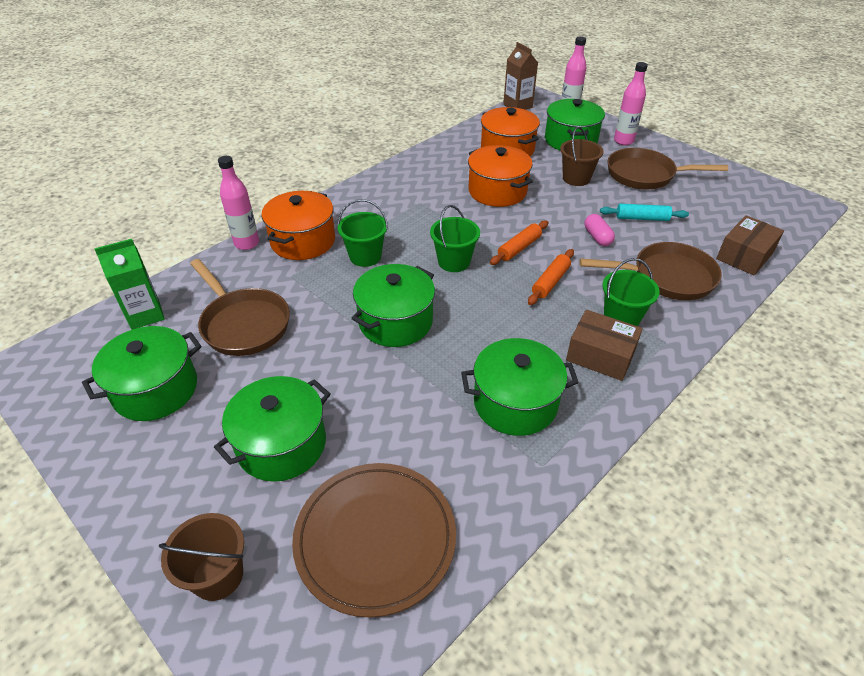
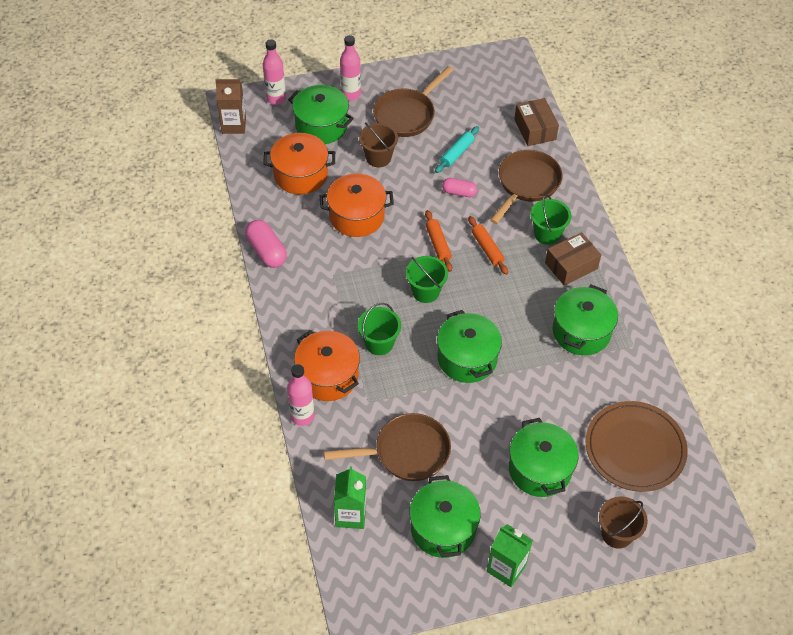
camera: 60 degrees left, 10 degrees up
(117, 469) = (506, 568): none -> green carton
(410, 163) = (267, 251): none -> pink capsule

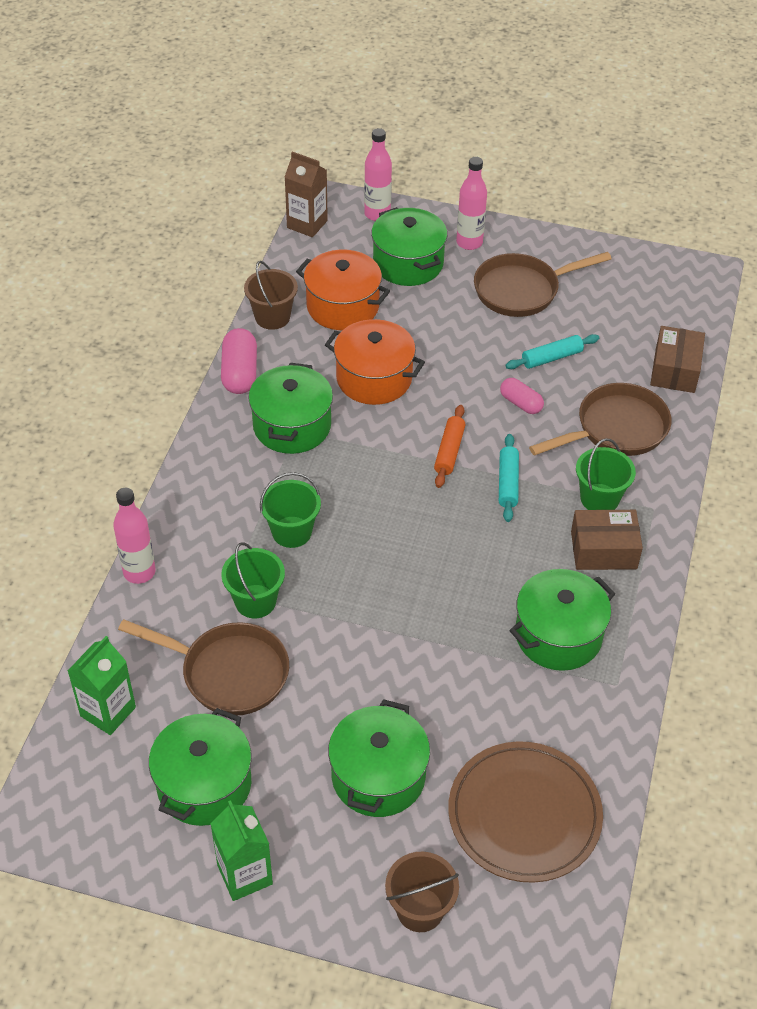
camera: 30 degrees right, 5 degrees down
(328, 376) = (203, 541): orange pot -> none
(378, 157) = (450, 324): brown bucket -> brown bucket (272, 317)
(425, 291) = (393, 498): green bucket -> green bucket (255, 601)
(467, 358) = (386, 599): green pot -> green pot (292, 426)
(487, 249) = (507, 483): orange rolling pin -> turquoise rolling pin

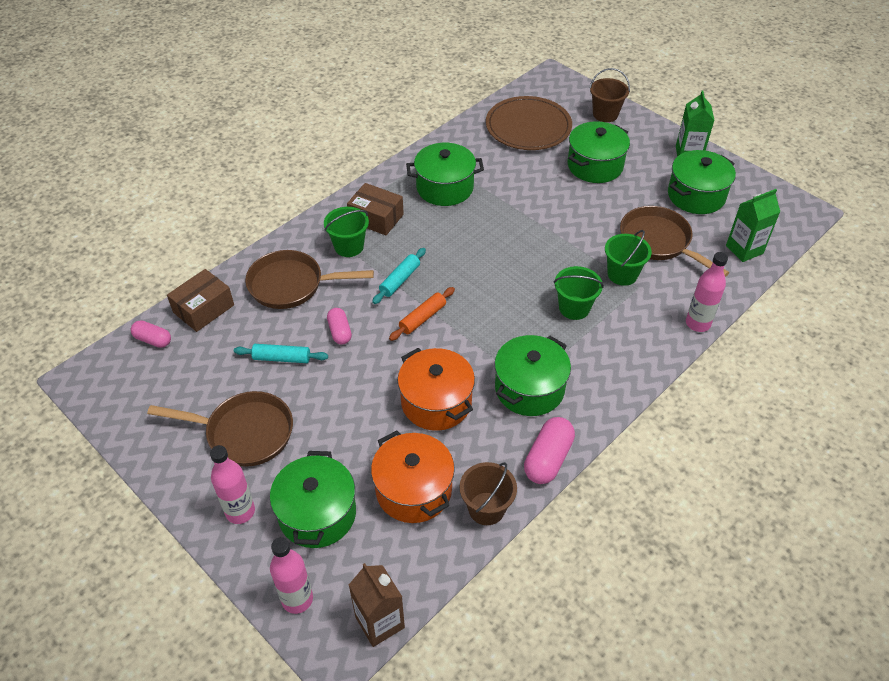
camera: 150 degrees left, 0 degrees up
(686, 325) = (153, 340): none -> pink capsule

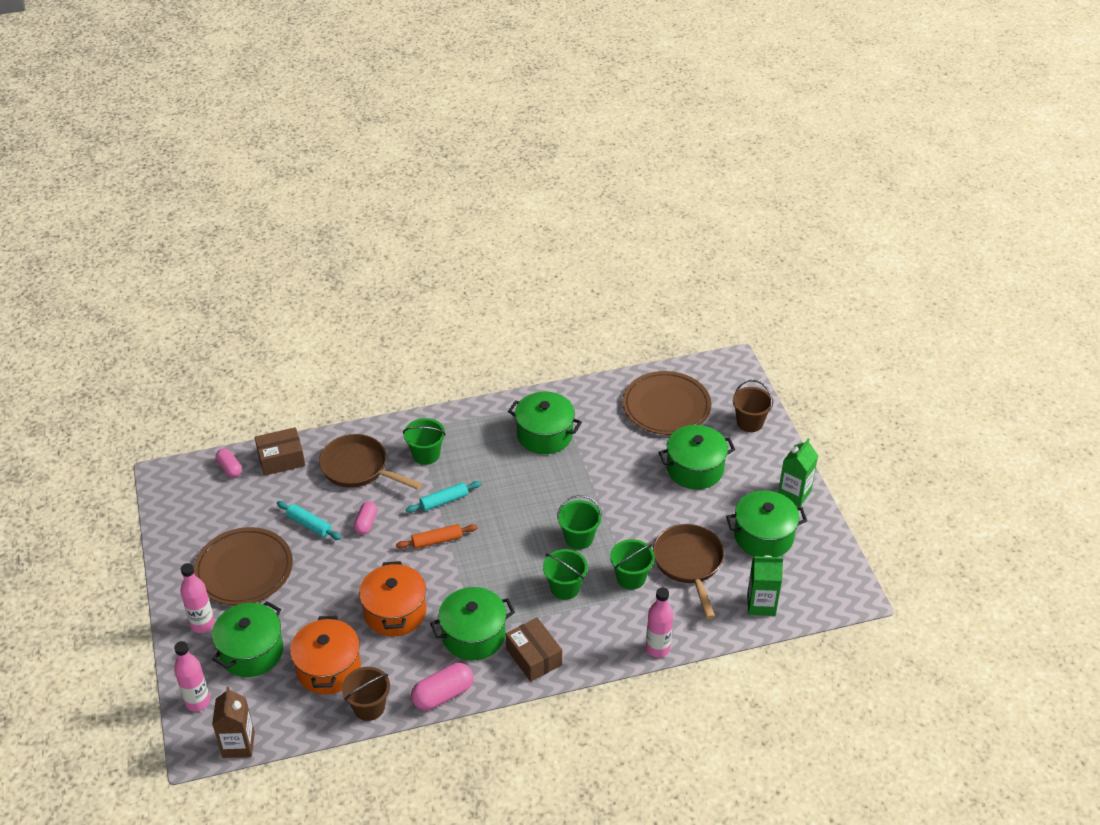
camera: 30 degrees right, 5 degrees down
(244, 433) = (244, 569): brown pan -> brown plate
(376, 218) = (466, 438): brown box -> brown box (534, 657)
(549, 260) = (579, 538): none -> green bucket

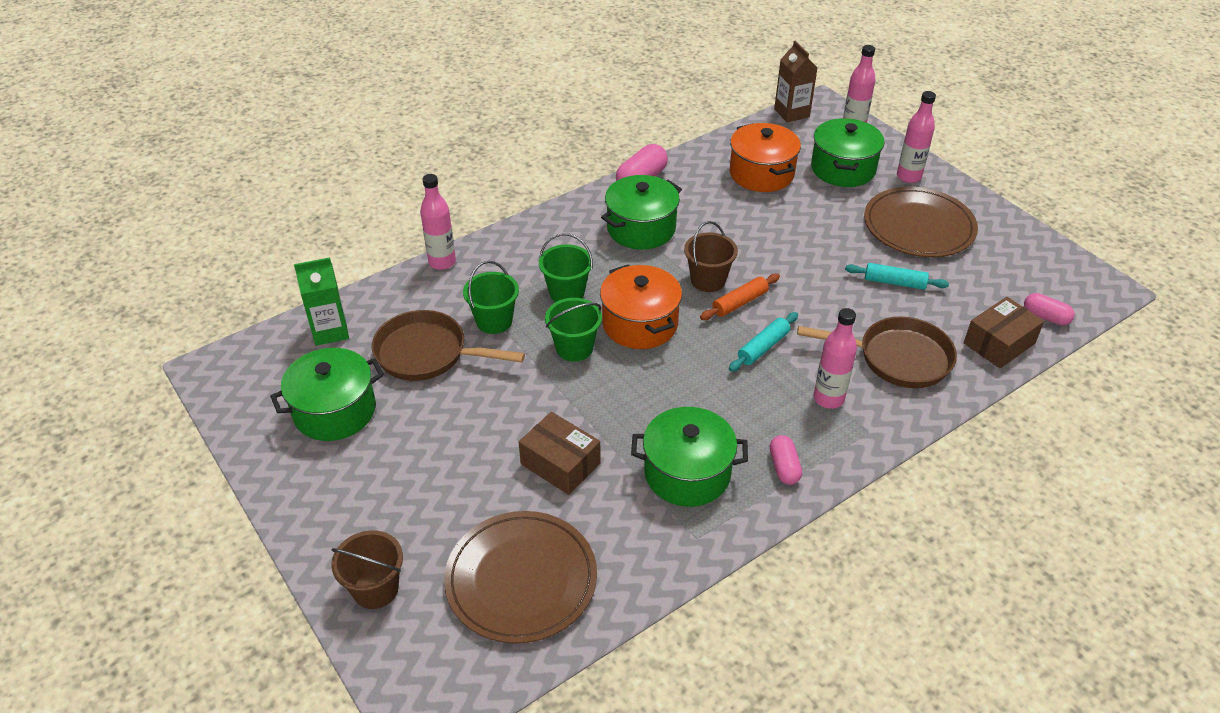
camera: 160 degrees right, 0 degrees up
(366, 523) = (833, 300): pink capsule -> pink capsule (784, 467)
(369, 707) = (702, 157): brown bucket -> brown bucket (708, 280)
(395, 612) = (734, 228): orange pot -> orange pot (640, 324)
(426, 454) = (828, 399): green bucket -> pink bottle
(534, 657) = (570, 226): brown box -> brown box (560, 464)
(689, 563) = (427, 354): brown pan -> brown pan turned 135 degrees clockwise
(695, 469) = (448, 481): green pot -> none
(794, 494) = (294, 483): green carton -> none

